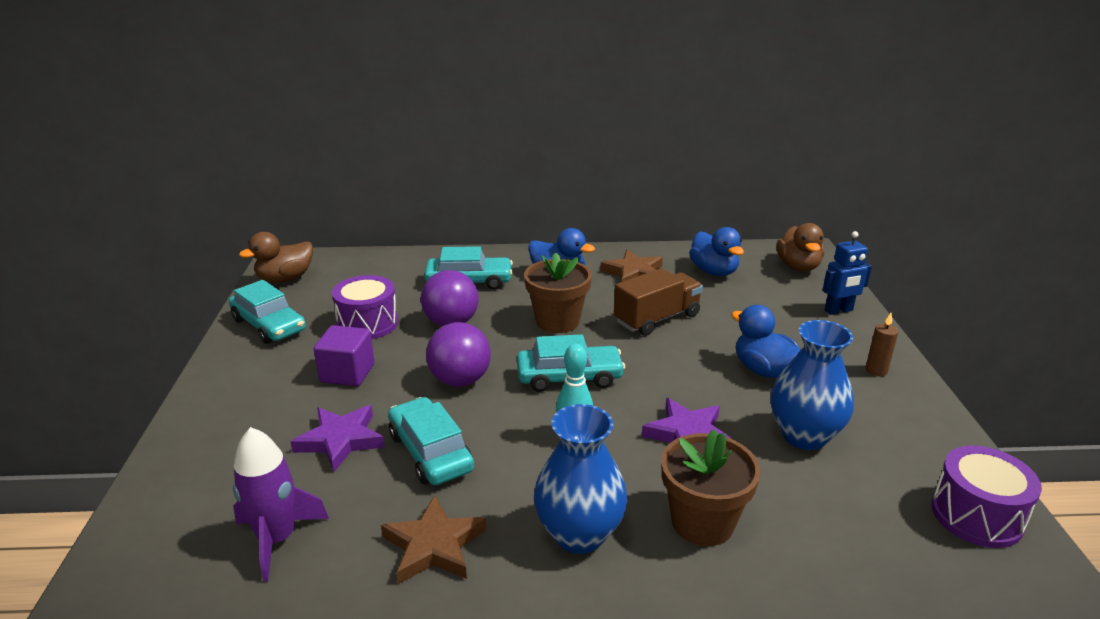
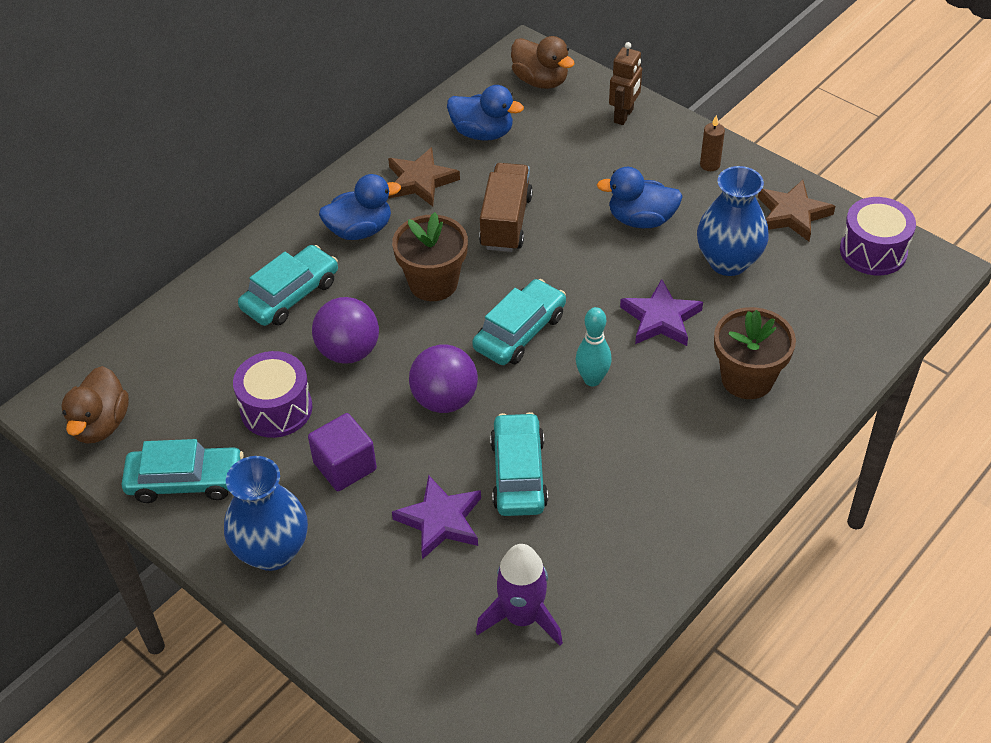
camera: 45 degrees left, 20 degrees up
(430, 452) = (518, 474): turquoise car -> turquoise car turned 75 degrees clockwise
(434, 546) = (623, 531): brown star -> brown star (792, 214)
(579, 534) = (692, 448): blue vase -> blue vase (272, 551)
(838, 311) = (624, 116): blue robot -> brown robot

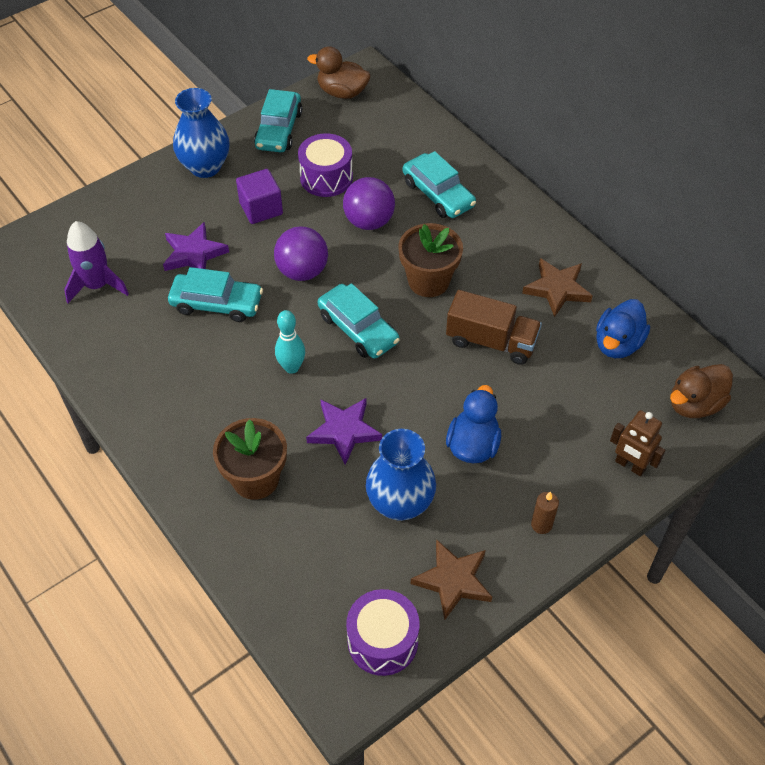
camera: 100 degrees right, 5 degrees up
(360, 230) = (502, 242): blue duck -> none

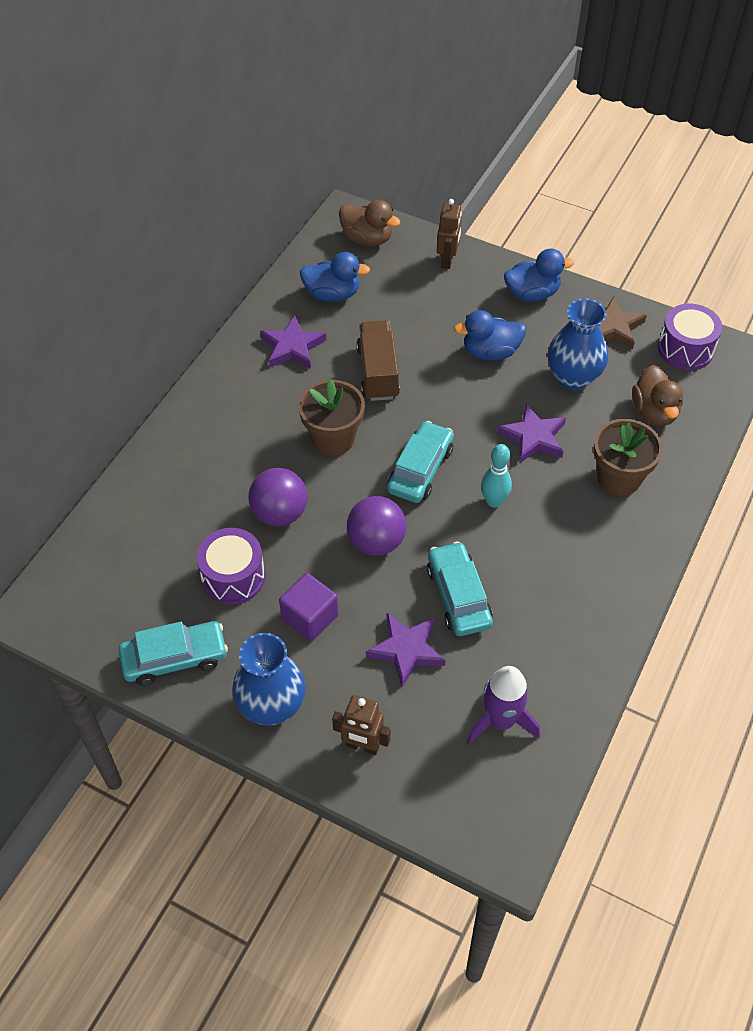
camera: 115 degrees left, 0 degrees up
(140, 203) = (362, 746): none -> brown robot
(342, 92) = (80, 621): brown duck -> brown duck (654, 412)
(438, 194) = (212, 471): turquoise car -> none
(541, 525) = (532, 294): brown candle -> blue duck
(557, 289) = (292, 347): brown star -> purple star

